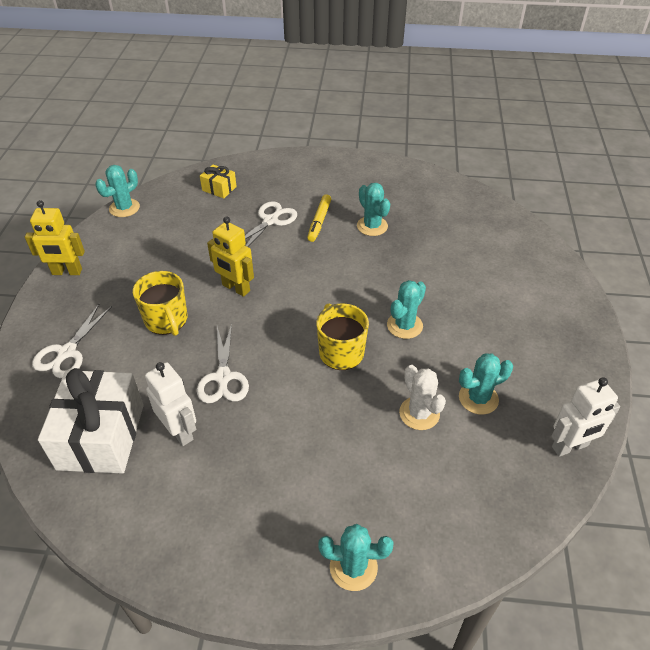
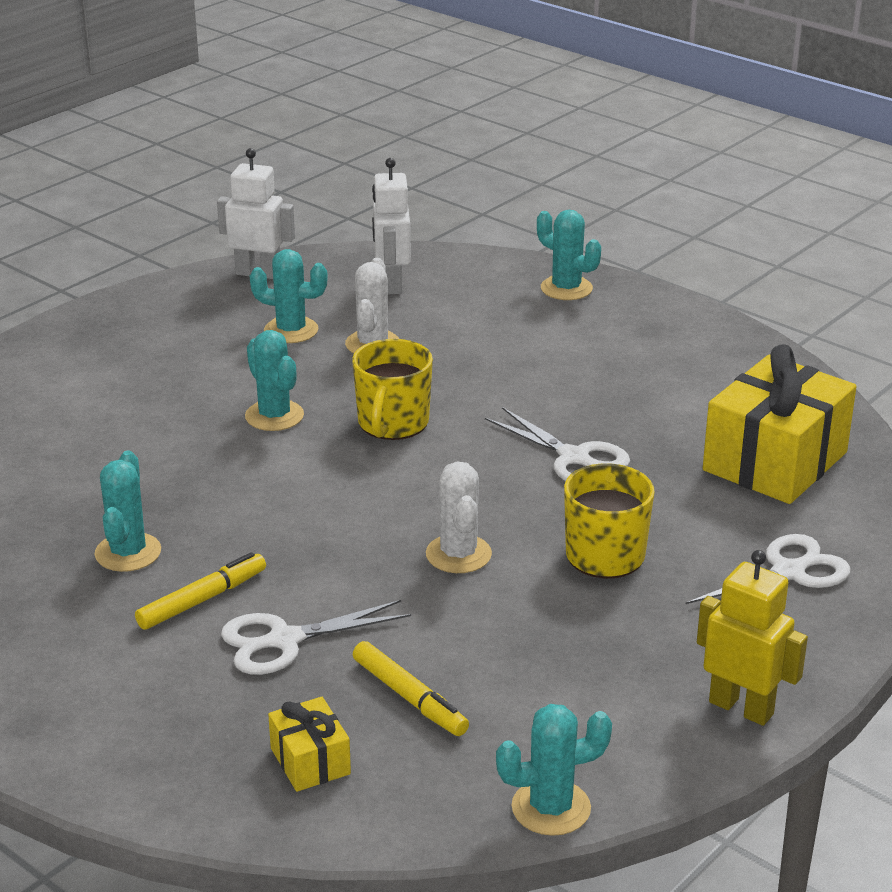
camera: 145 degrees left, 15 degrees down
(101, 436) = (775, 461): white gift -> yellow gift
(180, 431) = (670, 430): white robot -> white robot (391, 284)
(203, 221) = (409, 697): none -> yellow marker
(223, 377) = (573, 458): white scissors -> white scissors turned 105 degrees clockwise
(235, 288) = (458, 554): yellow robot -> white cactus
(404, 325) = (274, 416): turquoise cactus -> turquoise cactus turned 75 degrees clockwise

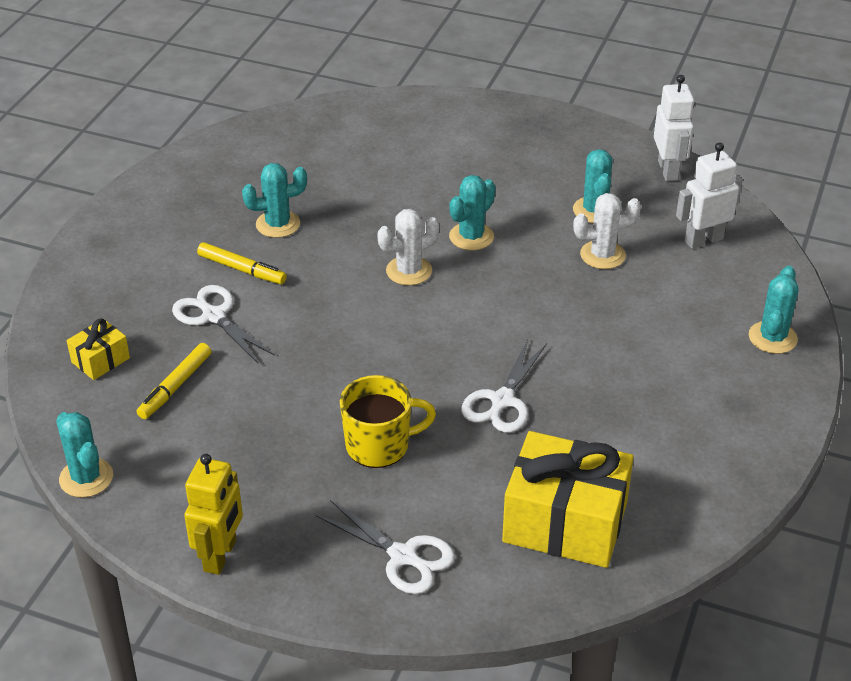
camera: 70 degrees right, 10 degrees up
(392, 423) = (495, 295): yellow mug -> none
(458, 554) = (343, 370): white cactus -> white cactus (409, 271)

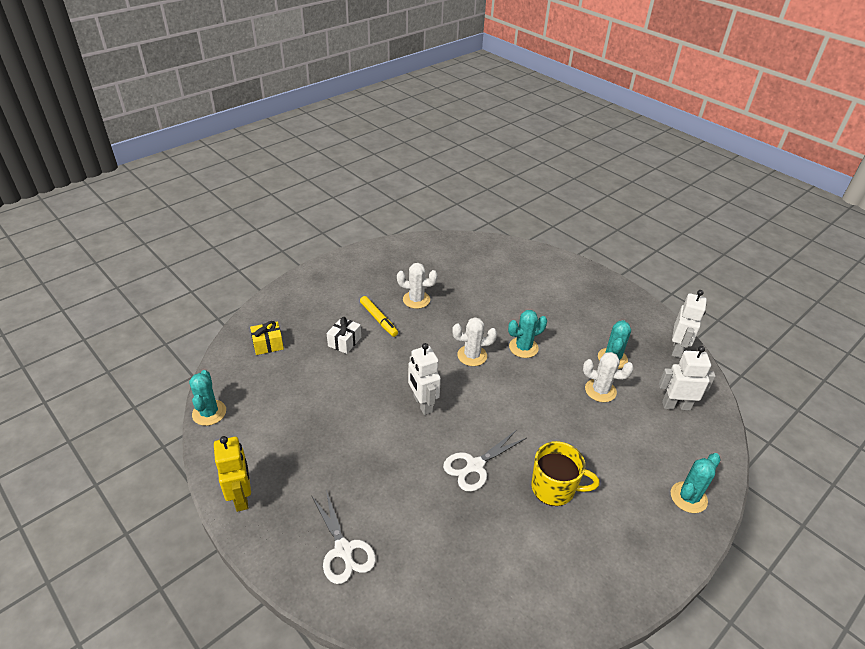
camera: 25 degrees right, 0 degrees up
(175, 386) = (294, 376): yellow marker -> none
(214, 316) = (344, 342): white scissors -> white gift
(220, 556) = (241, 497): yellow robot -> yellow robot turned 60 degrees counterclockwise
(278, 224) = (416, 300): turquoise cactus -> white cactus
(379, 445) = (380, 464): yellow mug -> yellow mug (554, 488)
(384, 355) = (422, 404): none -> white robot
(565, 522) = (461, 575): yellow gift -> none

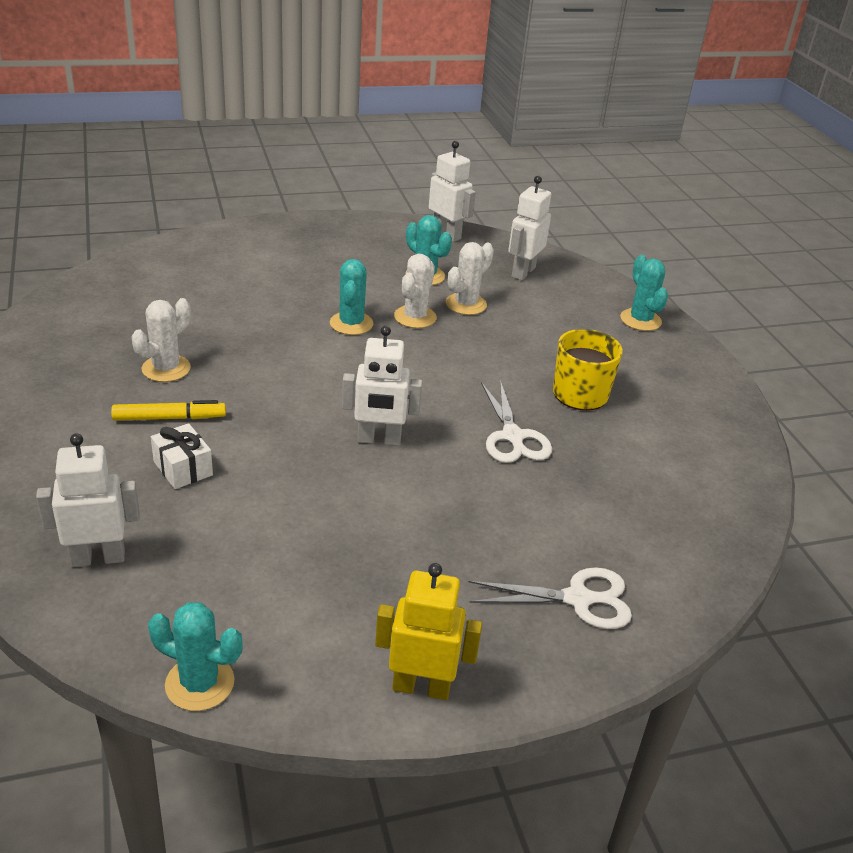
camera: 65 degrees left, 5 degrees down
(268, 344) = (98, 557): yellow gift -> white robot
(472, 355) = (327, 366): white cactus -> white cactus (415, 317)

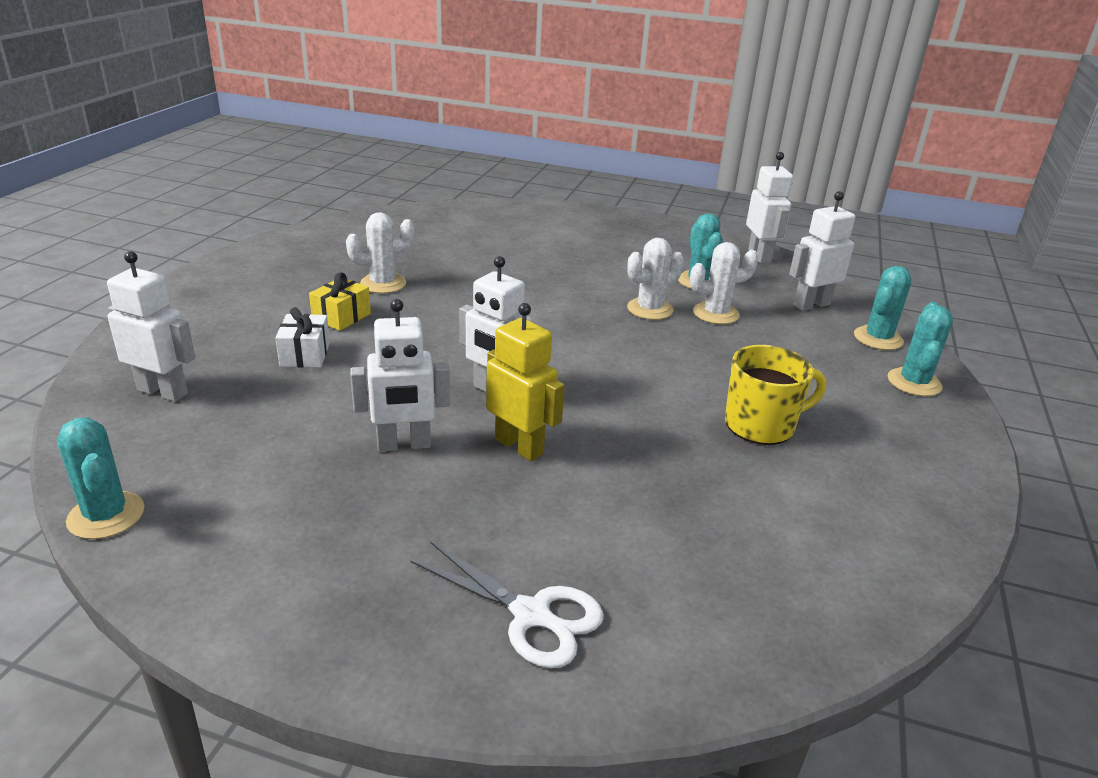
camera: 35 degrees right, 5 degrees down
(169, 418) = (341, 317): yellow marker -> yellow gift
(351, 323) = (581, 297): turquoise cactus -> turquoise cactus (878, 338)
(361, 515) = (404, 445): none -> white robot
(421, 687) = (272, 615): yellow robot -> yellow robot (519, 446)
(513, 436) = (636, 436): white scissors -> none

